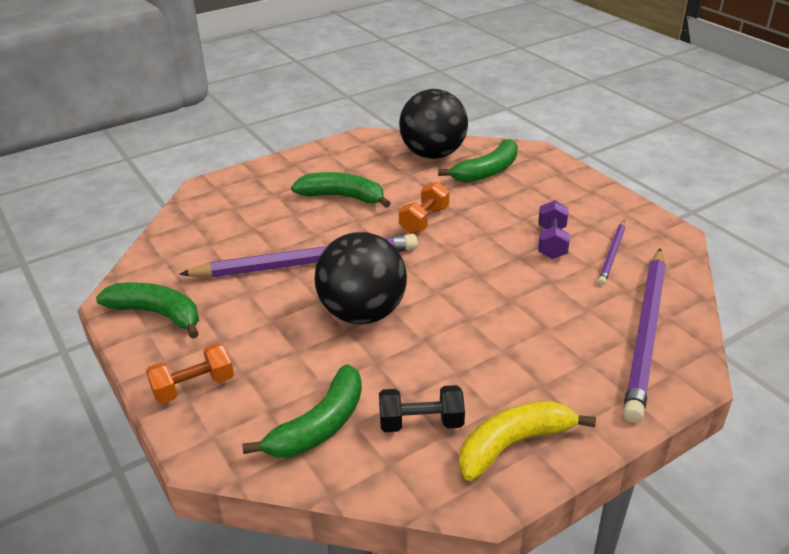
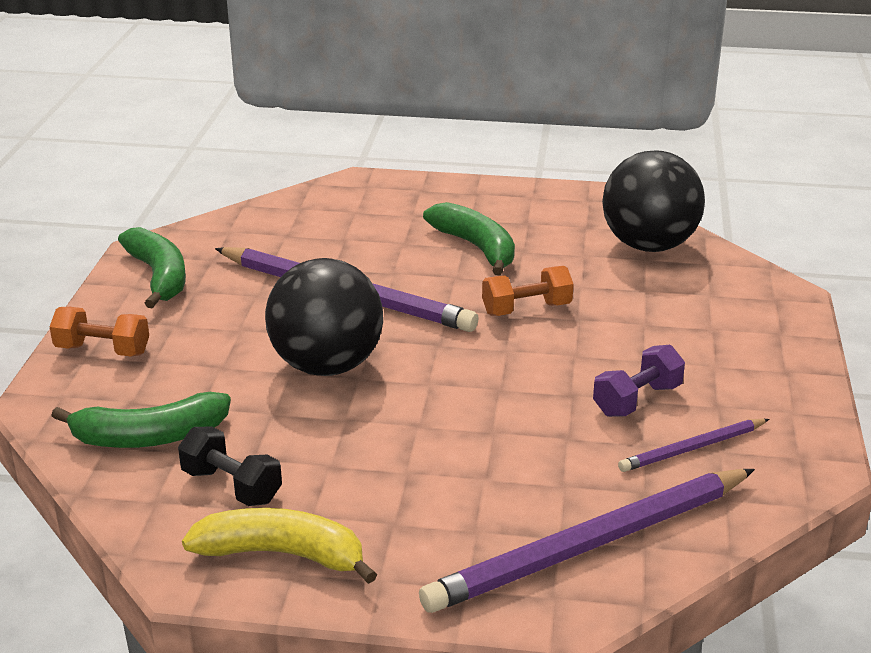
camera: 40 degrees right, 5 degrees down
(487, 171) = (685, 291): green banana -> none

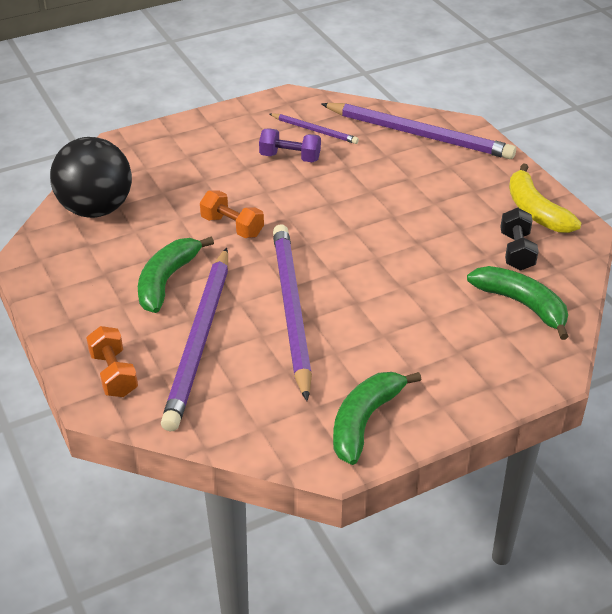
camera: 125 degrees left, 10 degrees up
(103, 350) = (477, 384): orange dumbbell -> orange dumbbell (114, 374)
(326, 365) = (379, 275): black ball -> none
(369, 238) = (200, 340): none -> purple pencil

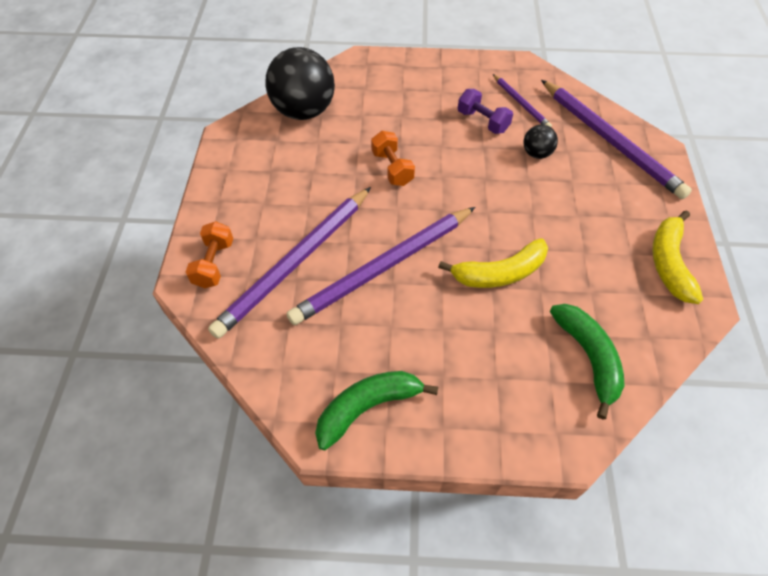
camera: 30 degrees right, 15 degrees up
(167, 281) = (309, 197): green banana -> none
(291, 309) = (384, 267): purple pencil -> purple pencil turned 150 degrees counterclockwise
(361, 167) = (536, 153): none -> black ball
(401, 273) = (499, 273): none -> yellow banana
(516, 251) = (621, 298): black dumbbell -> none

